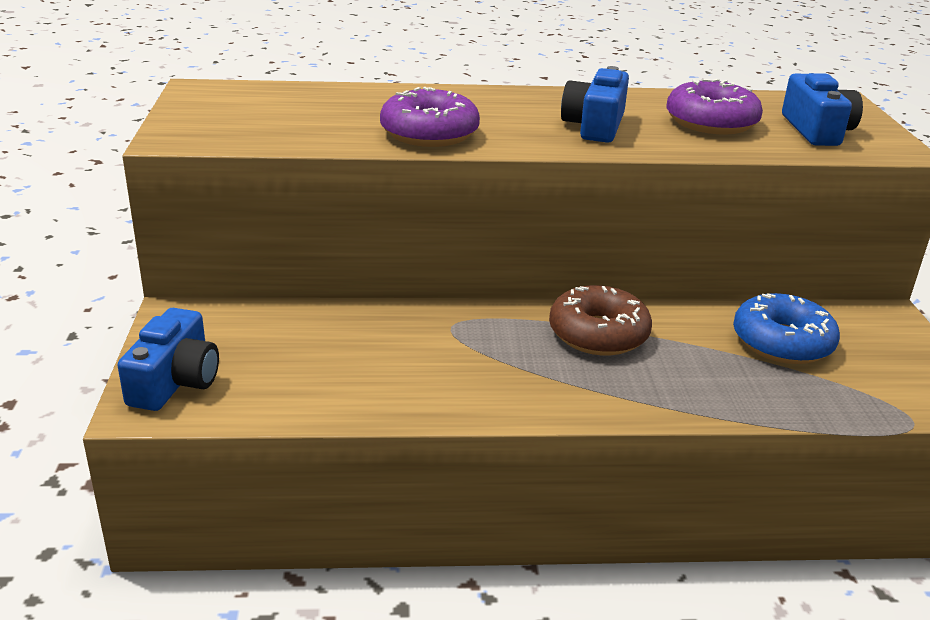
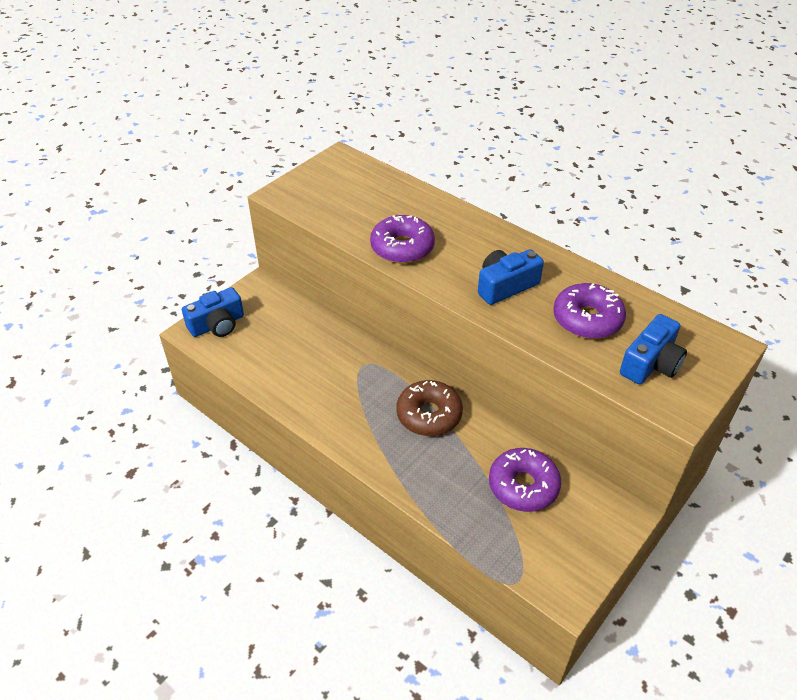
camera: 45 degrees right, 15 degrees up
(782, 342) = (523, 486): blue donut -> purple donut

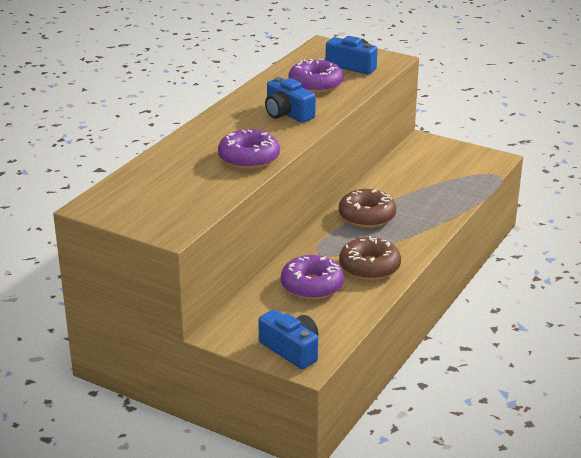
camera: 100 degrees left, 15 degrees down
(326, 398) = (369, 267): none -> brown donut
(523, 486) = (418, 175): purple donut -> purple donut (312, 286)

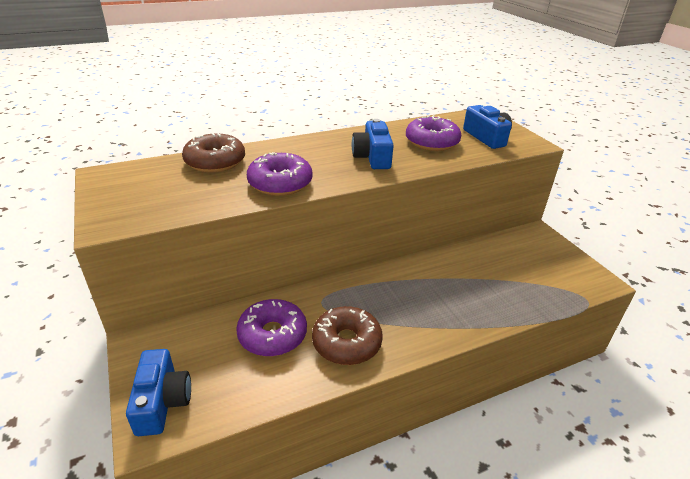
camera: 35 degrees right, 5 degrees up
(367, 216) = (406, 285): brown donut -> brown donut (215, 162)

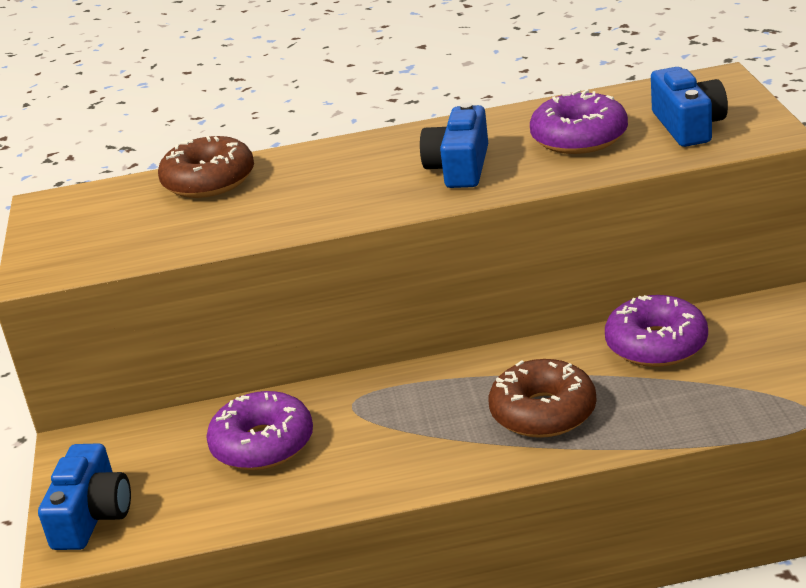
camera: 20 degrees right, 5 degrees down
(280, 183) = (292, 213): purple donut -> purple donut (656, 345)
(346, 343) = (368, 459): brown donut -> brown donut (543, 412)

